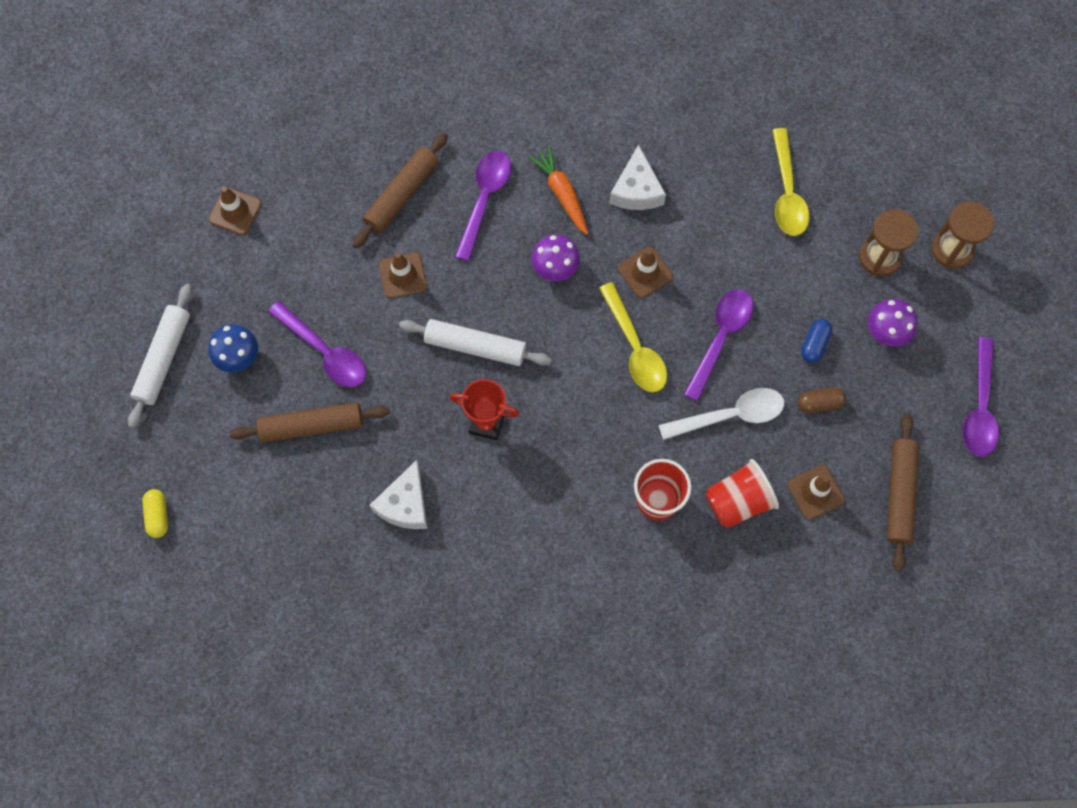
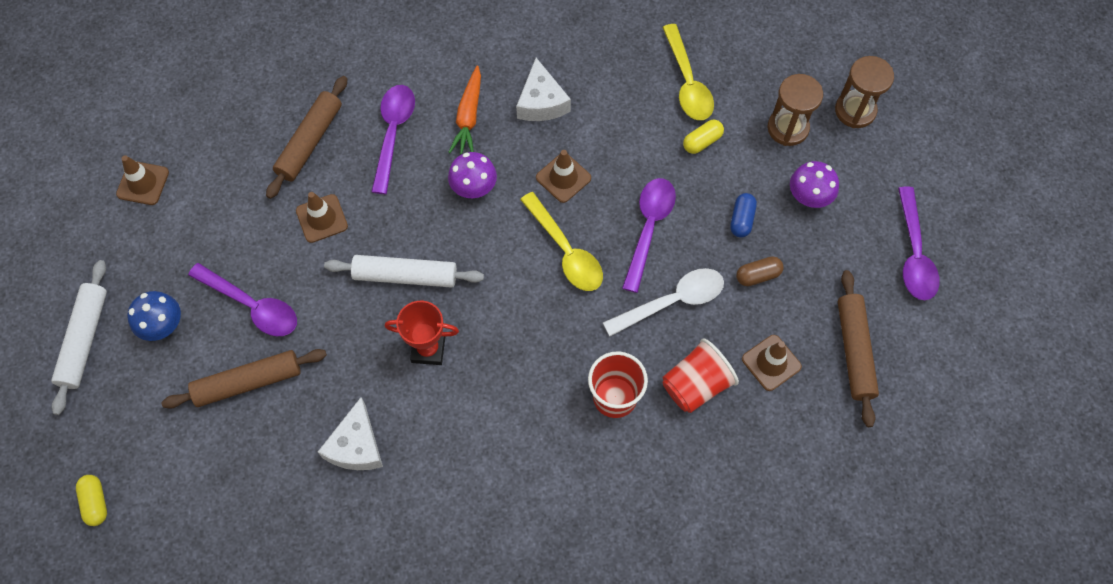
camera: 10 degrees left, 5 degrees down
(561, 193) = (469, 116): orange carrot -> orange carrot turned 135 degrees counterclockwise
(790, 257) = (702, 142): none -> yellow capsule

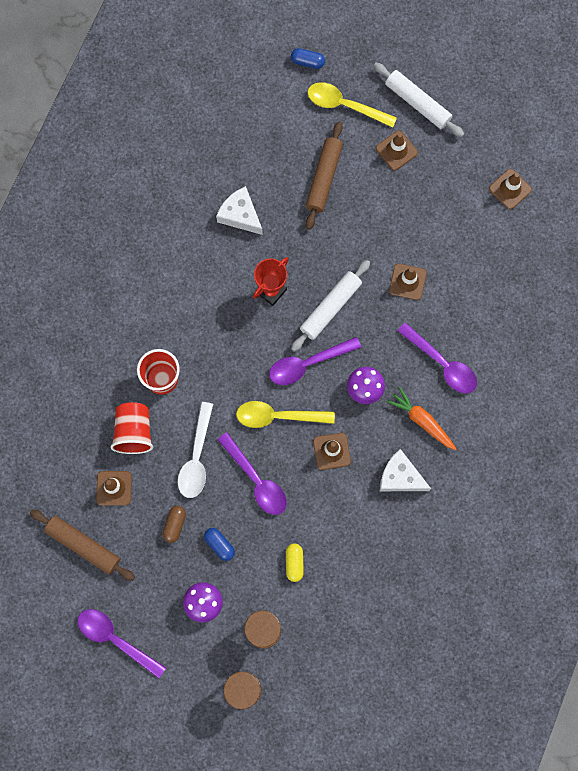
camera: 125 degrees right, 10 degrees up
(95, 502) = (307, 62): yellow capsule -> blue capsule
(162, 325) = (396, 150): blue mushroom -> brown traffic cone
(252, 306) = (374, 207): purple spoon -> purple spoon (308, 364)
(309, 142) = (472, 307): brown rolling pin -> none
(687, 82) = (347, 588): yellow spoon -> yellow spoon (345, 105)

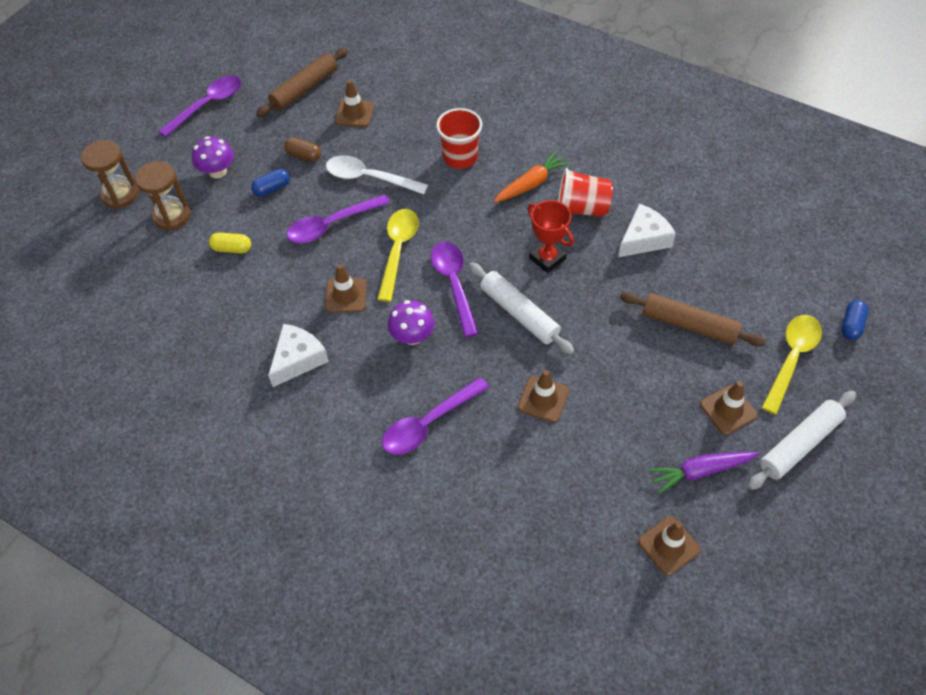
camera: 100 degrees right, 20 degrees down
(134, 432) = (408, 132): red cup -> red cup (582, 208)
(422, 421) = (360, 391): orange carrot -> orange carrot (531, 184)
(450, 169) = (700, 471): none -> purple carrot

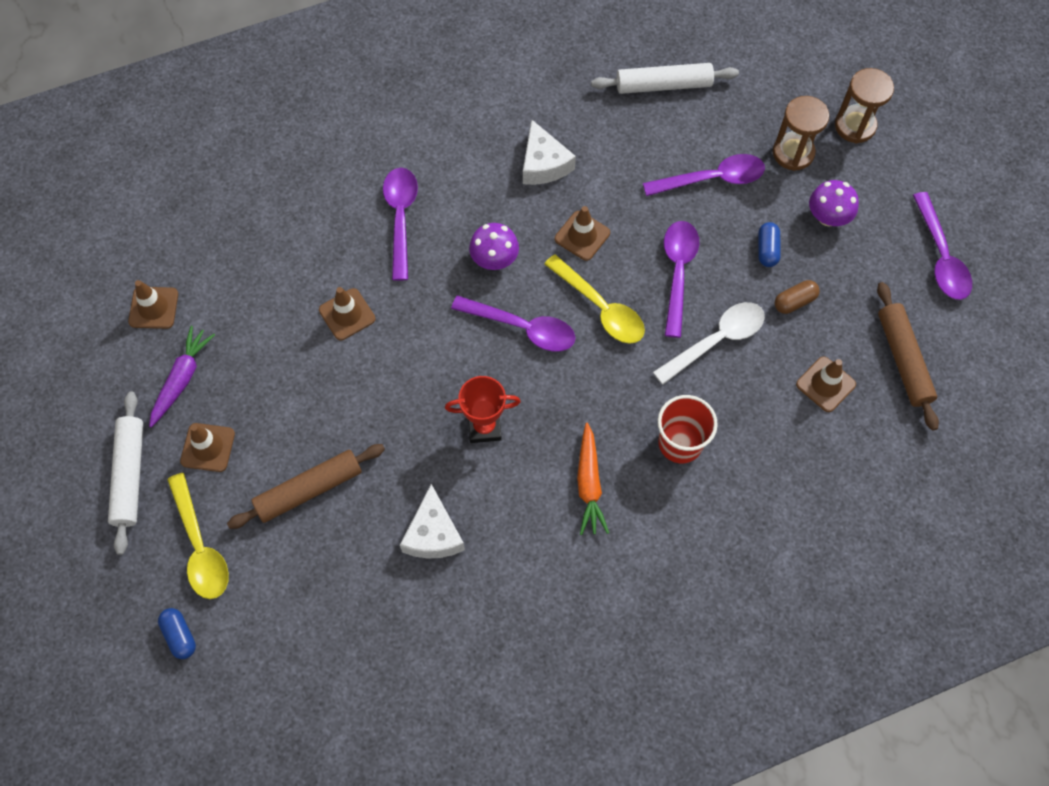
camera: 125 degrees right, 10 degrees up
(232, 249) = (712, 179): yellow capsule -> purple spoon
(519, 313) = (445, 358): white rolling pin -> white rolling pin (663, 85)
(582, 208) = (518, 507): red cup -> none

